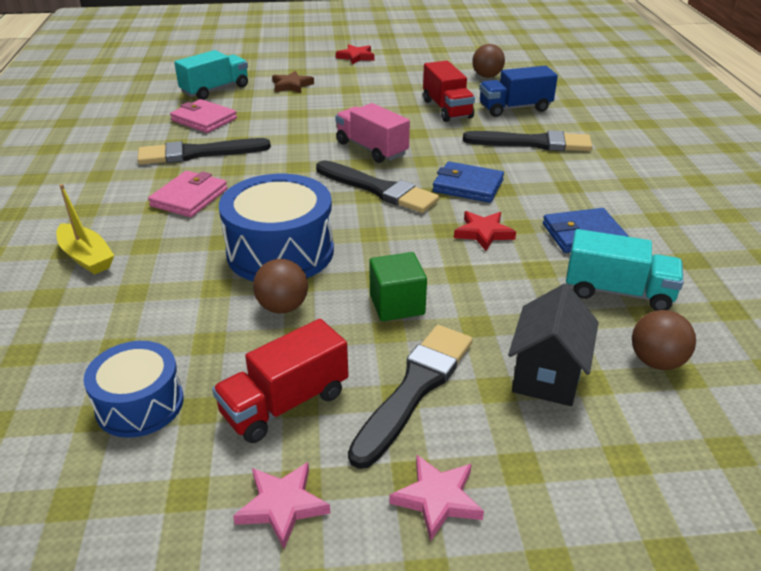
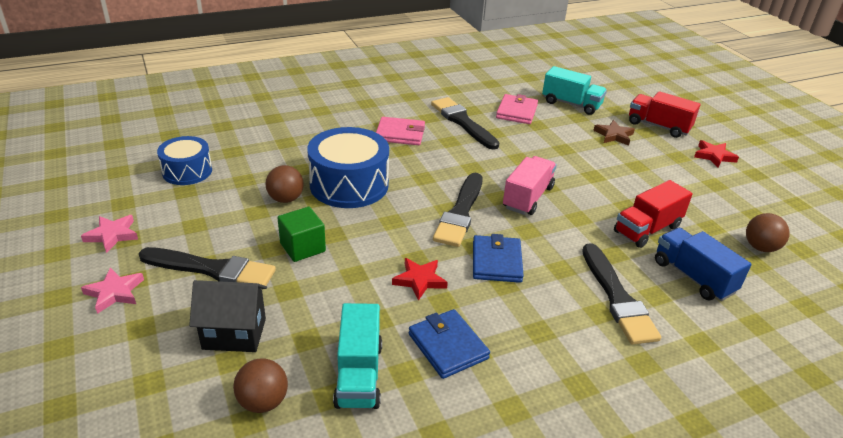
camera: 70 degrees right, 0 degrees up
(86, 257) = (315, 118): yellow boat -> none
(285, 403) = (192, 219): red truck -> red truck (658, 126)

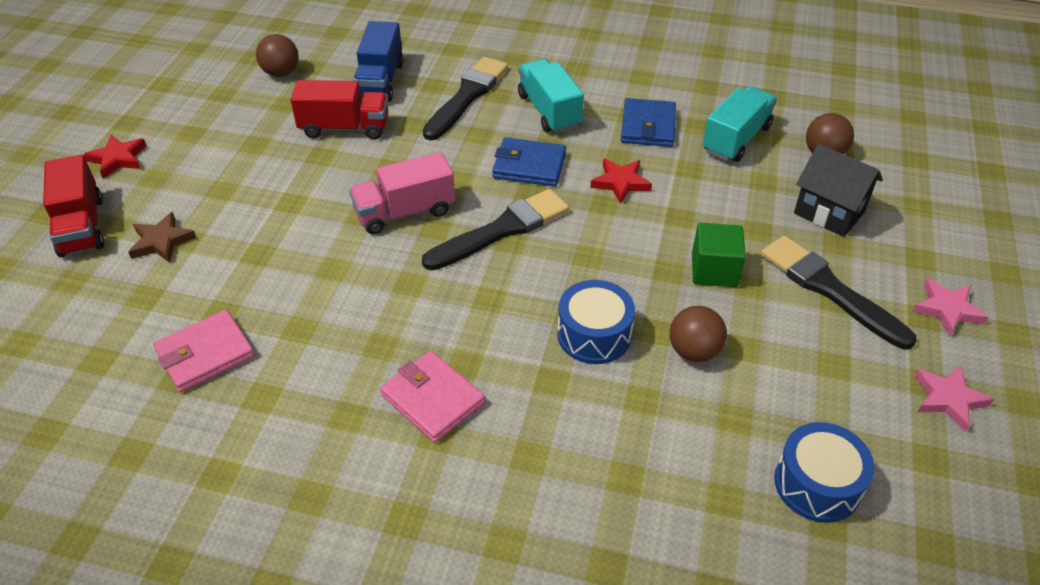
camera: 140 degrees left, 10 degrees up
(349, 185) = (594, 335): blue drum -> blue drum, size x0.62
(463, 122) = (312, 375): black brush -> none
(496, 262) = (529, 166): blue wallet -> blue wallet turned 60 degrees clockwise
(571, 104) = (104, 326): turquoise truck -> turquoise truck (549, 111)

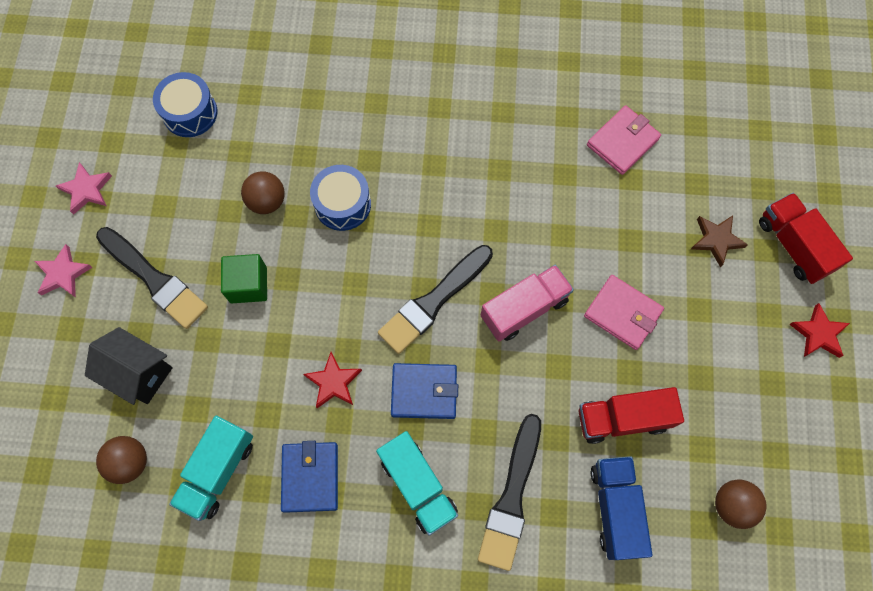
camera: 170 degrees right, 25 degrees up
(433, 399) = (449, 132): pink wallet -> pink wallet (622, 313)

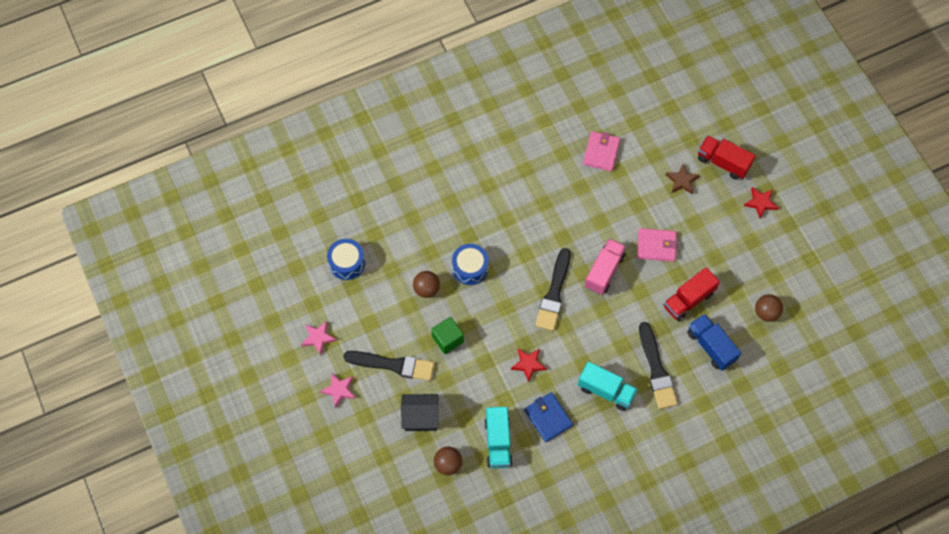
camera: 30 degrees left, 5 degrees down
(424, 392) = (579, 342): blue wallet -> none

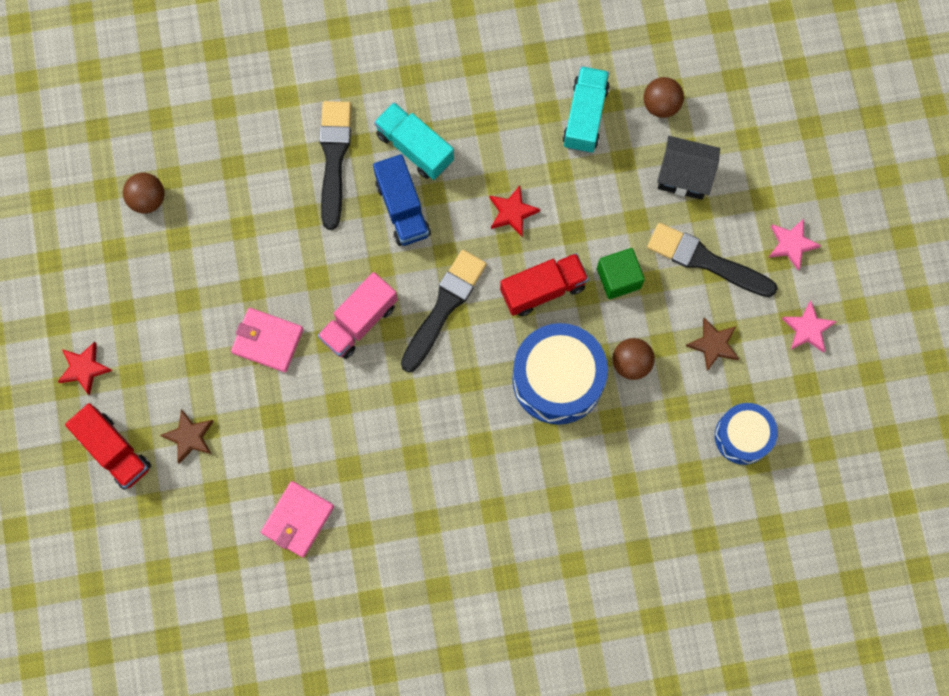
camera: 165 degrees left, 10 degrees up
(377, 313) = (713, 345): none -> brown star
(470, 268) = (557, 379): blue drum -> blue drum, size x1.62
(548, 418) = (506, 131): blue wallet -> none
(688, 300) = (251, 246): red truck -> red truck (543, 289)
(711, 346) = (245, 171): blue truck -> blue truck (402, 208)

